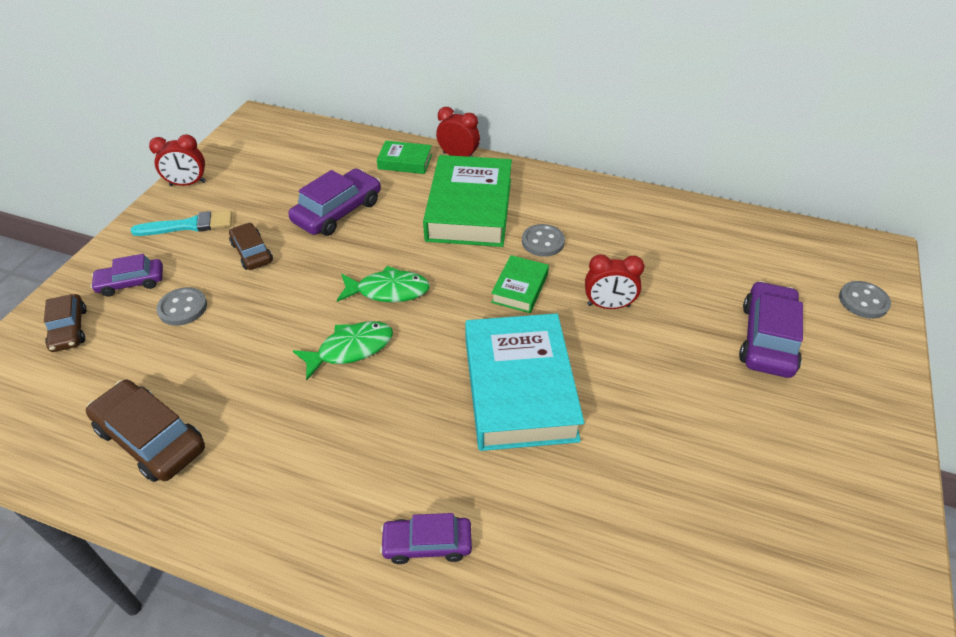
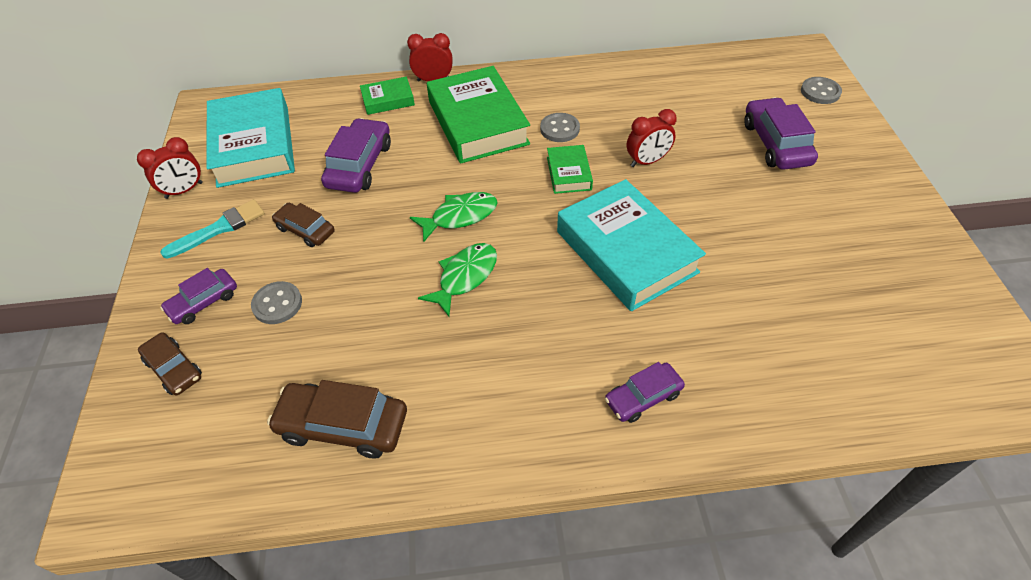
camera: 25 degrees left, 5 degrees up
(267, 165) = (254, 145): none -> turquoise book

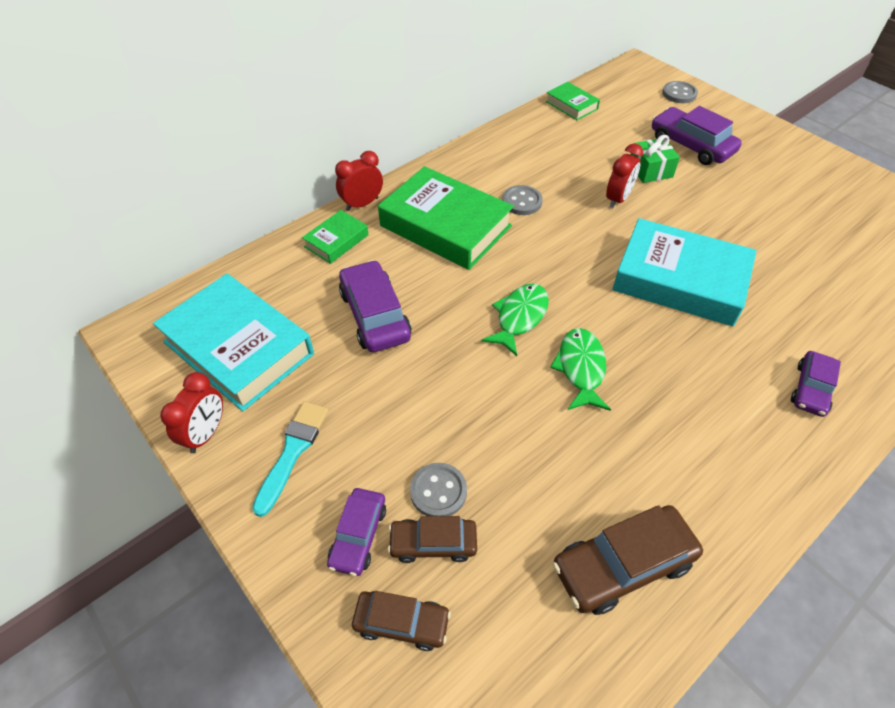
camera: 35 degrees left, 0 degrees up
(305, 230) = (388, 404): brown car -> brown car (433, 543)
(569, 173) = (569, 236): green book -> green book (571, 105)
(707, 149) = (650, 170): none -> green gift

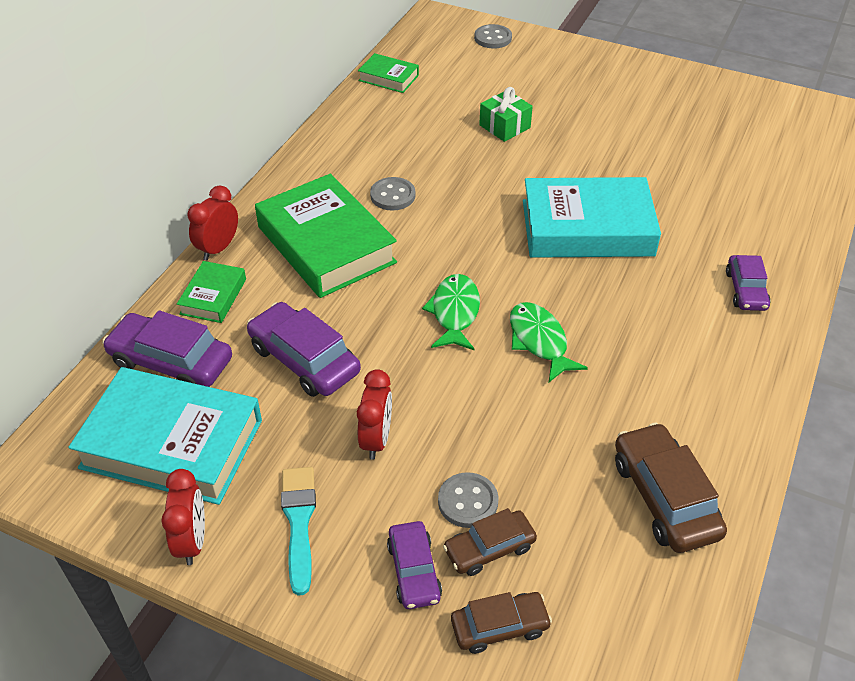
camera: 25 degrees left, 5 degrees down
(445, 226) = (326, 245): green book -> green book turned 45 degrees clockwise
(618, 199) = (488, 165): red clock -> red clock (376, 439)
(622, 564) = (664, 497): brown car -> brown car turned 120 degrees clockwise
(691, 145) = (531, 90): purple car -> purple car (171, 361)

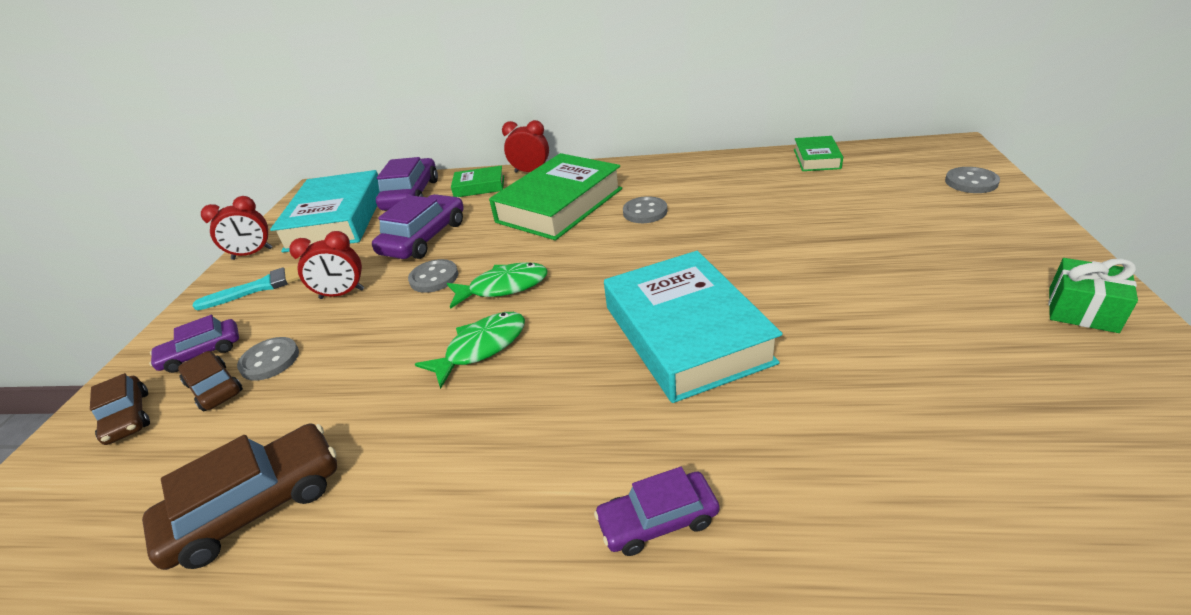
camera: 75 degrees right, 10 degrees down
(400, 360) = (434, 278): none -> grey button
(504, 126) = (815, 233): green gift -> green gift (1082, 310)

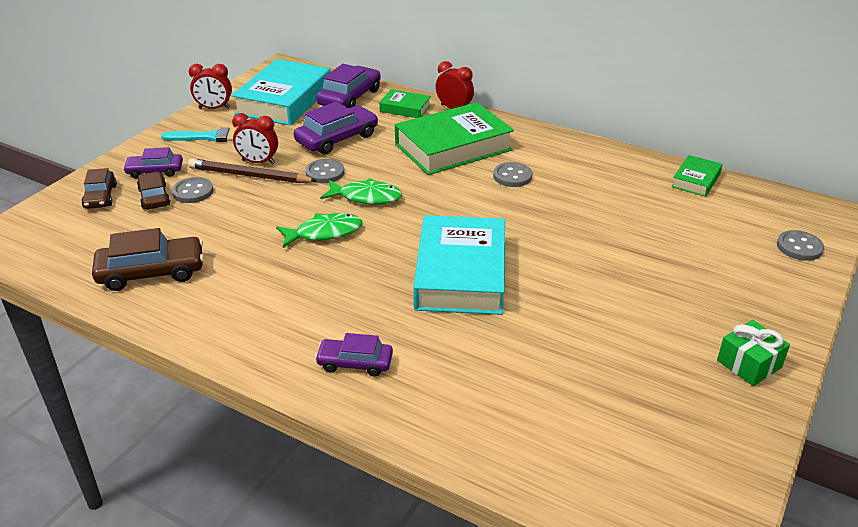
camera: 20 degrees right, 0 degrees up
(339, 313) = (249, 176): none -> brown pencil

